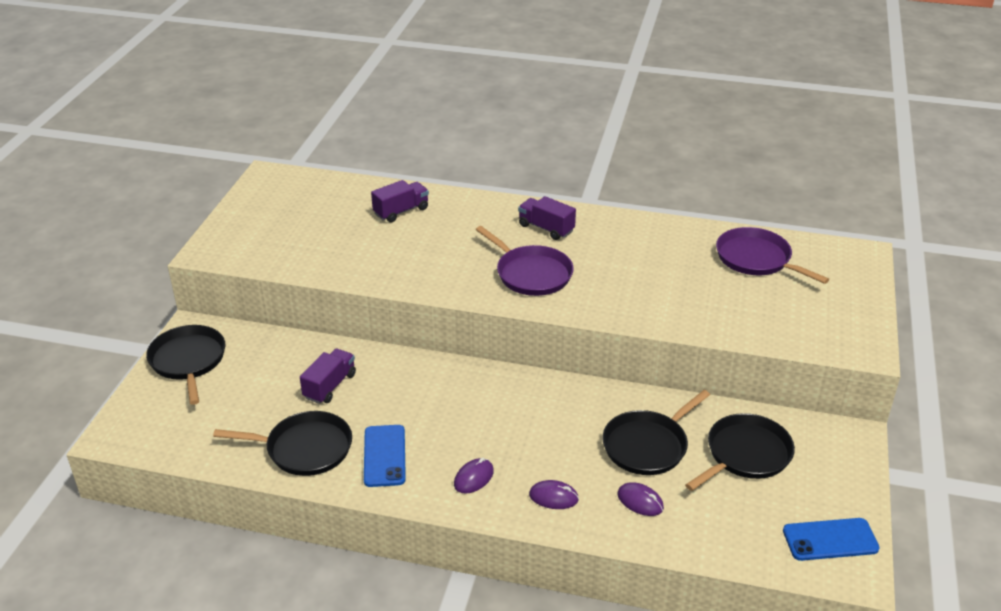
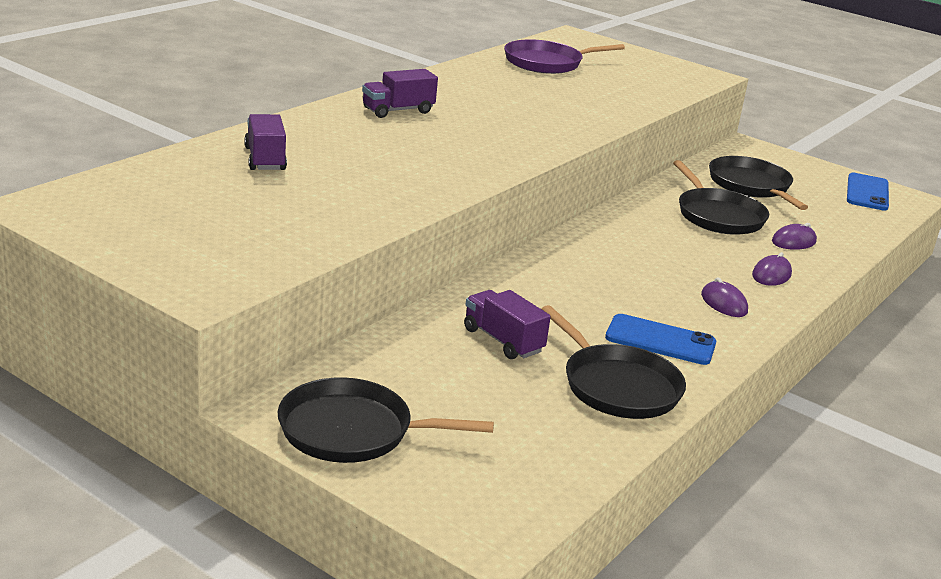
camera: 70 degrees left, 10 degrees down
(304, 449) = (617, 386): black pan -> black pan turned 120 degrees clockwise
(531, 274) = (479, 139): purple pan -> none

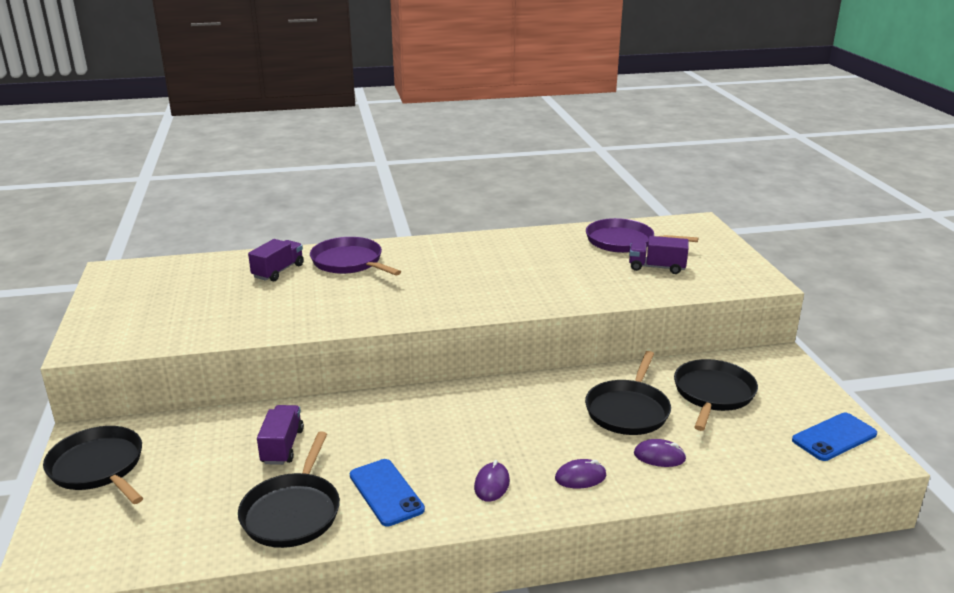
camera: 45 degrees right, 0 degrees up
(327, 133) = (349, 262): none -> purple pan
(398, 110) = (428, 256): purple truck -> purple truck (656, 267)

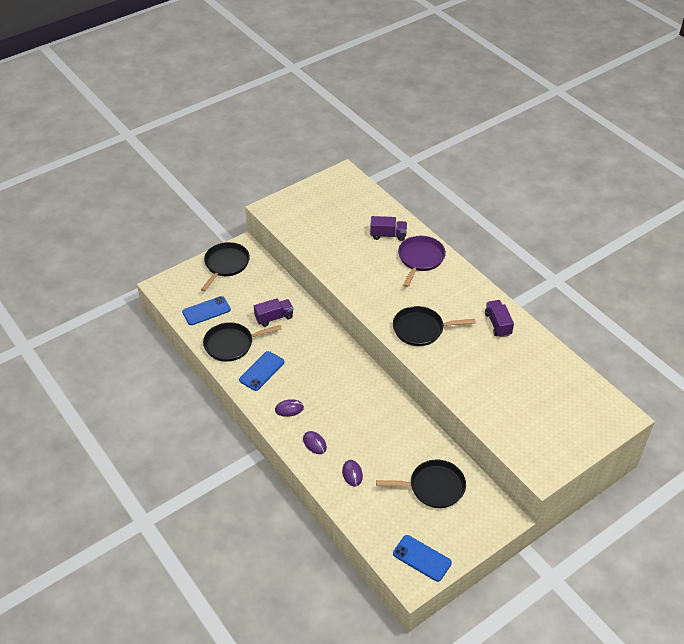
camera: 65 degrees right, 20 degrees up
(180, 522) = (206, 311): none -> blue phone
(624, 241) = (552, 380): purple pan -> none
(628, 410) = (389, 448): black pan -> black pan (421, 329)
(656, 267) = (522, 409): purple truck -> purple truck (498, 324)

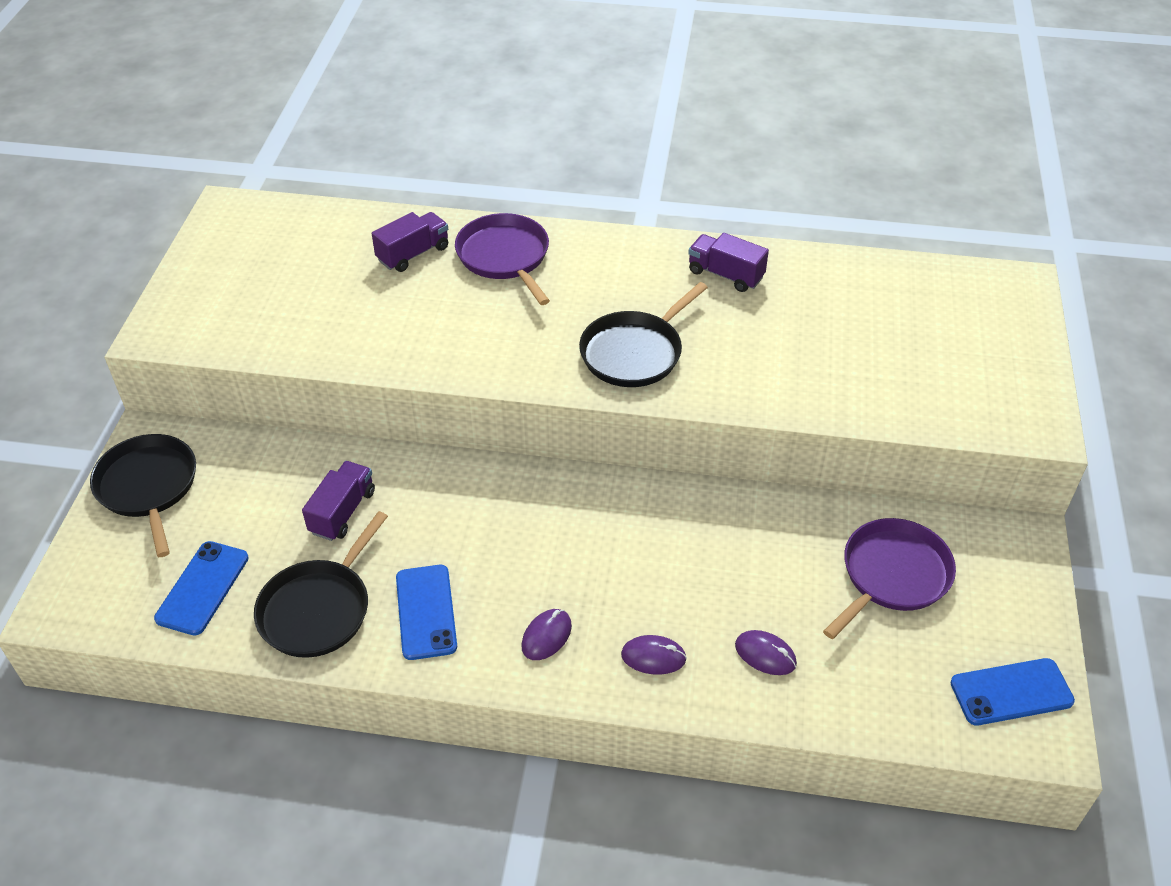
camera: 45 degrees left, 0 degrees up
(433, 487) = (892, 575): black pan -> purple pan

